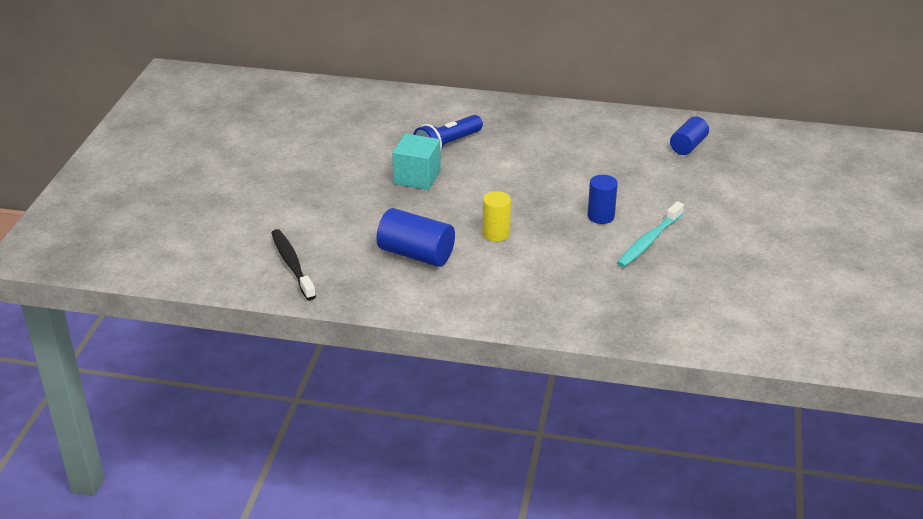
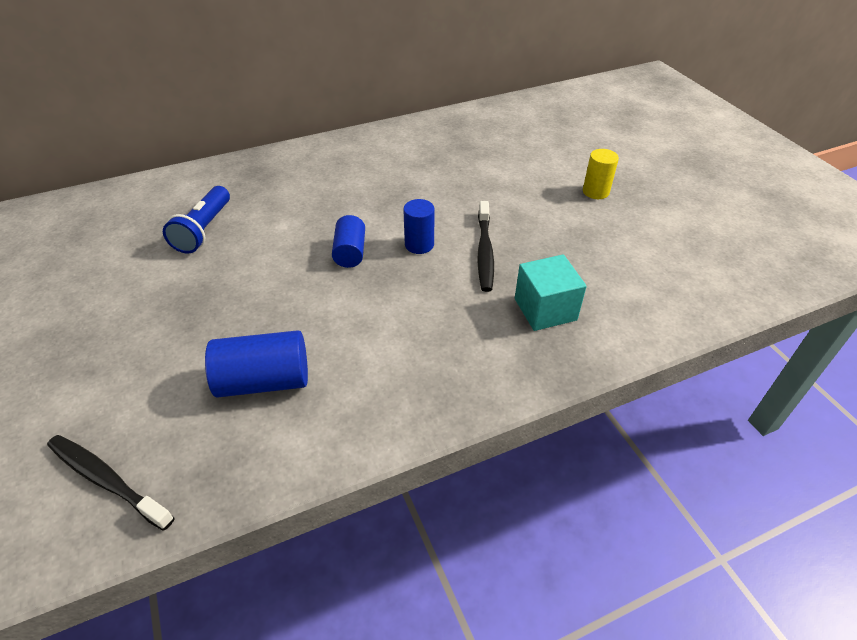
camera: 35 degrees left, 10 degrees up
(417, 177) = (195, 280): turquoise cube -> turquoise cube (545, 309)
(496, 233) = (334, 311): yellow cylinder -> yellow cylinder (595, 192)
(649, 241) = (484, 252): turquoise toothbrush -> black toothbrush
(688, 146) = (430, 146): blue cylinder -> blue cylinder (350, 252)

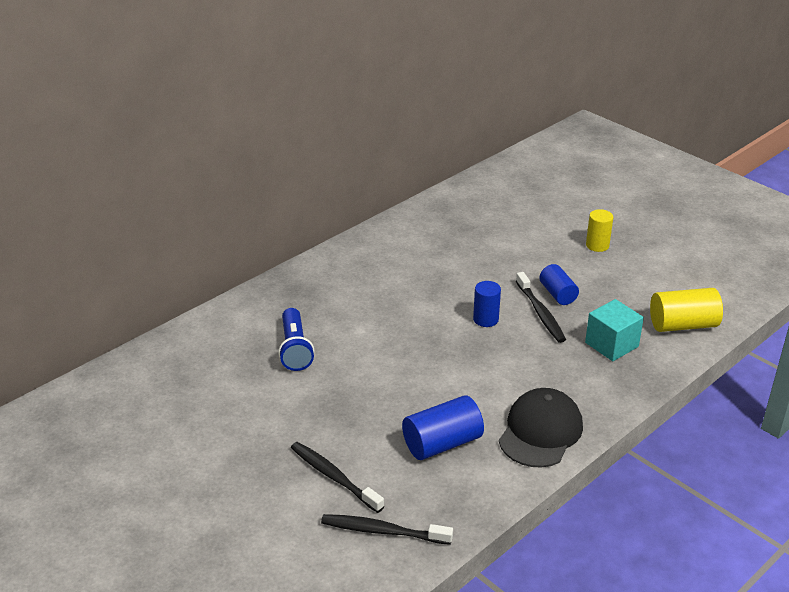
camera: 20 degrees left, 10 degrees down
(117, 388) = (334, 477): none -> black toothbrush
(350, 252) = (434, 338): blue cylinder -> blue cylinder (557, 294)
(388, 400) = (540, 432): none -> black cap
(649, 306) = (683, 325): none -> yellow cylinder

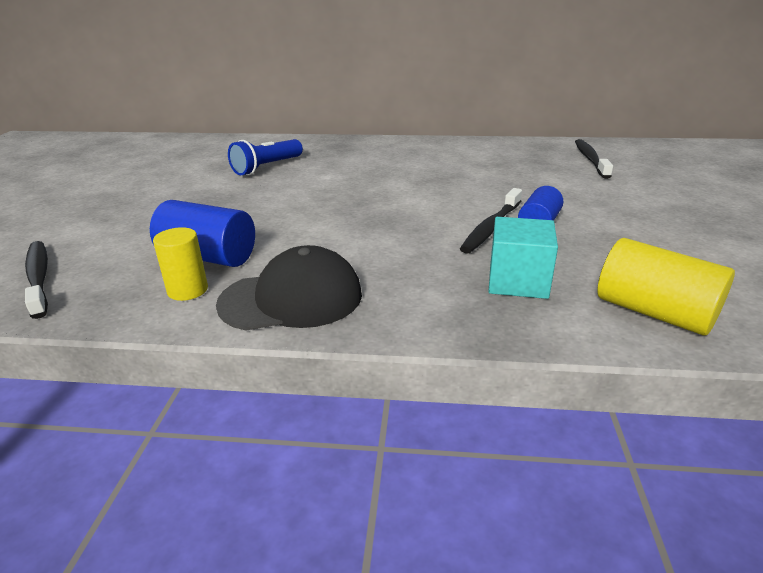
camera: 50 degrees right, 5 degrees down
(334, 477) = (109, 232): black toothbrush -> black toothbrush (590, 159)
(485, 319) = (431, 210): blue cylinder -> none
(597, 245) = (660, 213): yellow cylinder -> yellow cylinder (188, 290)

